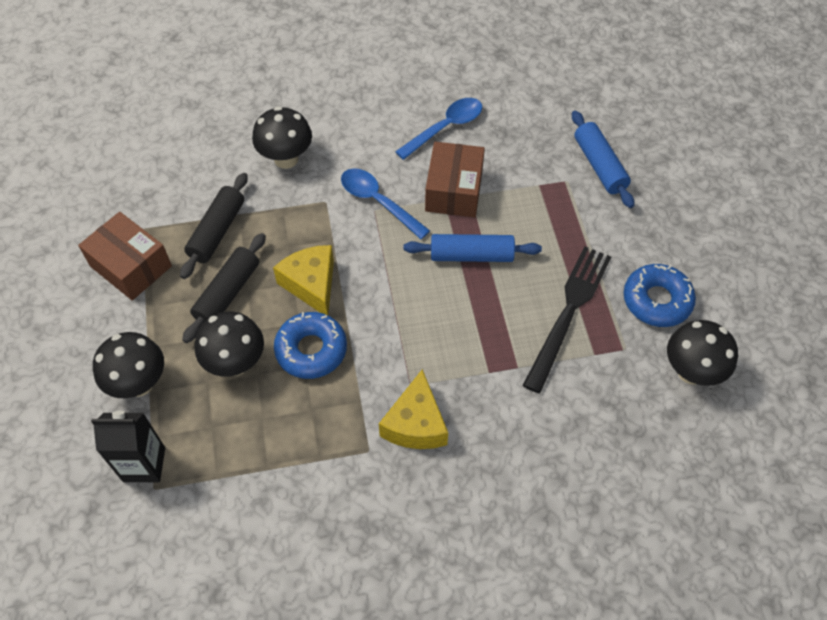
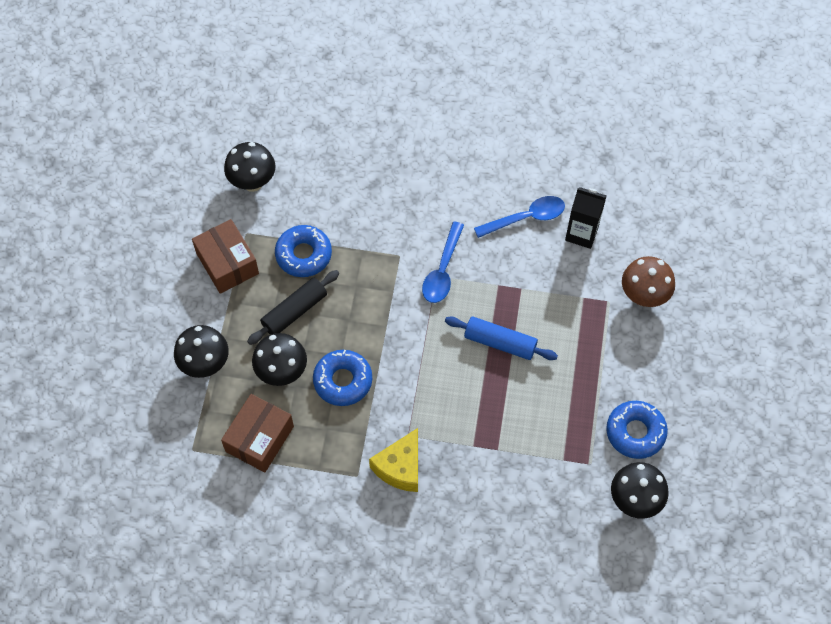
camera: 20 degrees right, 5 degrees up
(144, 464) = (190, 429): black carton -> black carton (581, 233)
(217, 231) = (303, 255): black rolling pin -> blue donut
(286, 159) = (381, 205): black mushroom -> black mushroom (253, 182)
(311, 284) = (362, 326): yellow cheese -> none
(378, 202) = (442, 270): blue spoon -> blue spoon turned 135 degrees counterclockwise
(454, 190) = (509, 280): brown box -> brown box (259, 439)
(568, 312) = (558, 418): black fork -> none
(599, 165) = (643, 296): blue rolling pin -> brown mushroom

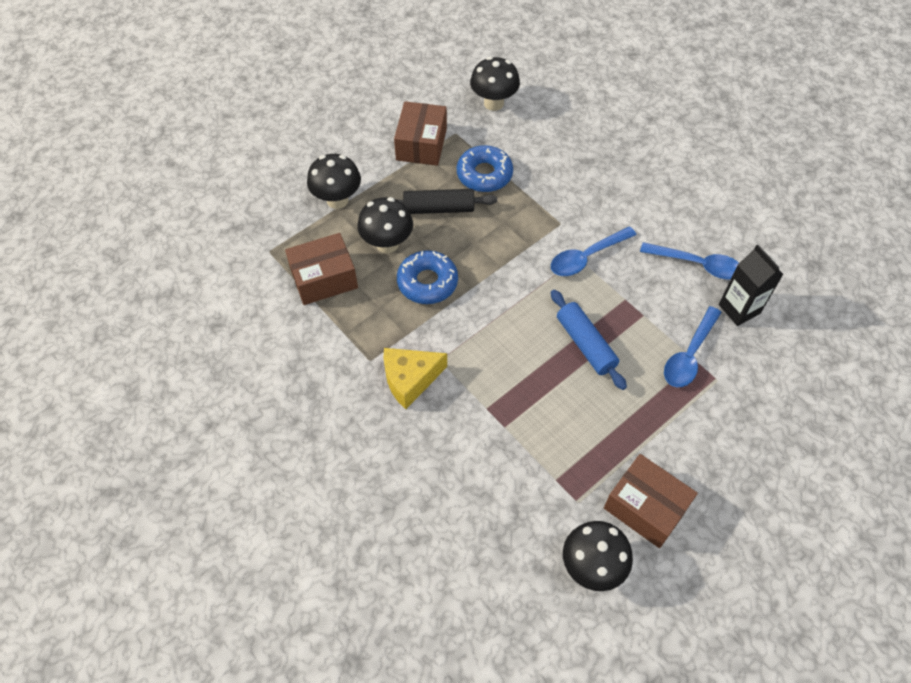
camera: 40 degrees right, 5 degrees down
(576, 296) = (689, 354): none -> blue spoon
(635, 432) = (645, 507): blue donut -> brown box
(643, 296) = (755, 398): brown mushroom -> none

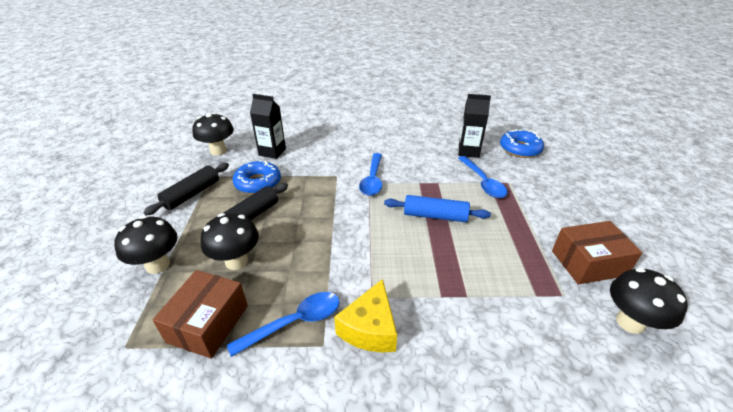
camera: 50 degrees left, 20 degrees down
(421, 144) = (192, 194): brown box -> black rolling pin
(427, 282) = (298, 260): blue donut -> blue donut (520, 149)
(539, 143) = (272, 152): none -> black carton
(697, 264) = (425, 148): blue spoon -> blue spoon (294, 322)

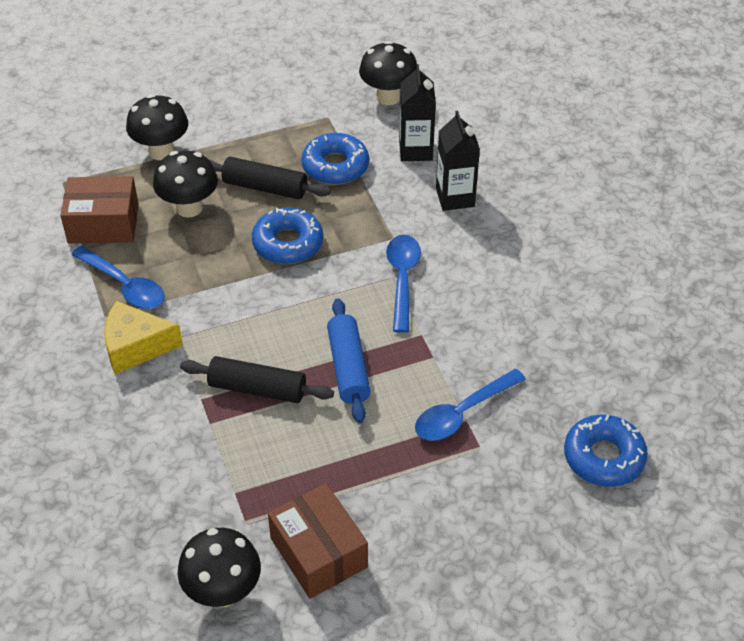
camera: 70 degrees right, 10 degrees up
(192, 194) = (283, 119): black rolling pin -> black rolling pin (257, 389)
(311, 218) = (288, 243): none -> blue donut
(372, 179) = (402, 279): blue spoon -> blue spoon turned 105 degrees clockwise
(468, 151) = (551, 382): black carton -> black carton (455, 197)

